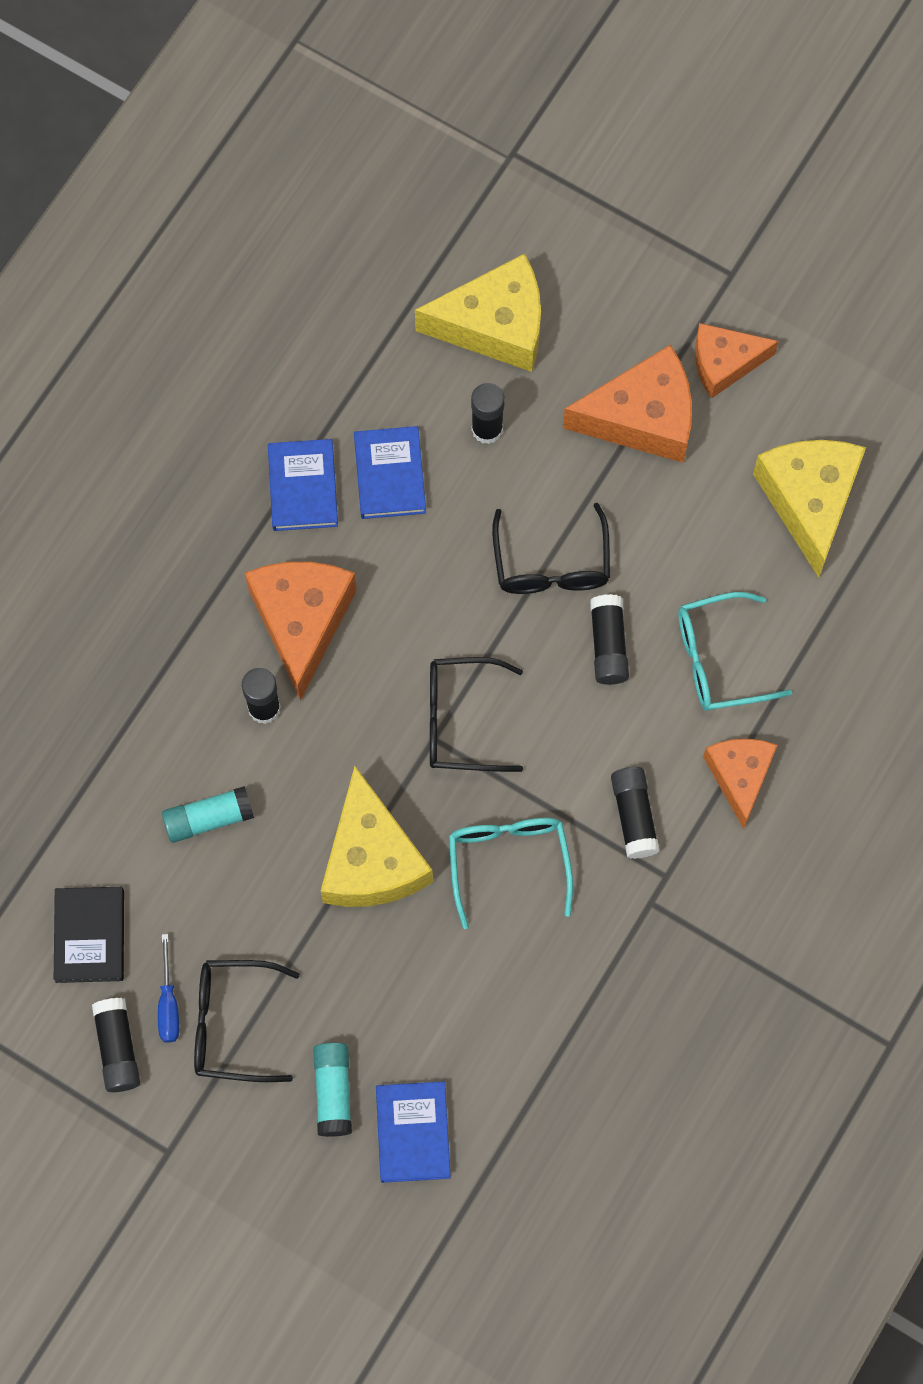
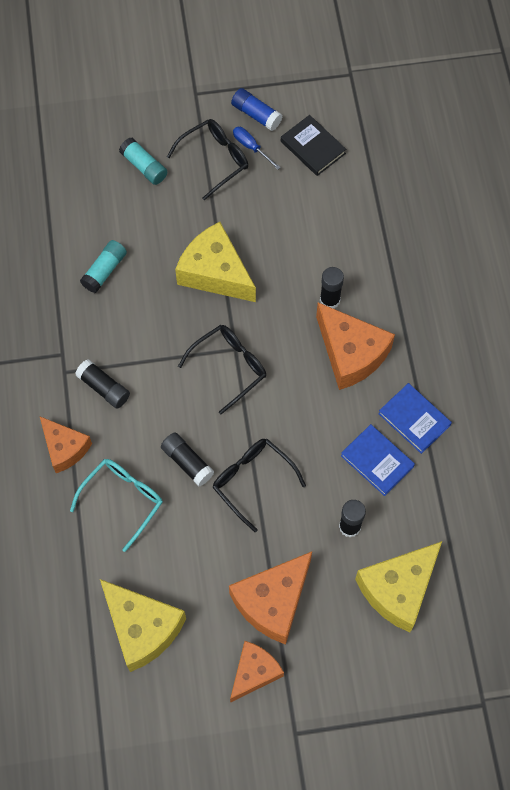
camera: 140 degrees right, 5 degrees down
(117, 1048) = (256, 115): black glue stick -> blue glue stick
(208, 818) = (308, 233): turquoise glue stick -> turquoise glue stick (104, 271)
(413, 1133) = (93, 176): blue book -> none
(508, 862) = (148, 320): turquoise glasses -> none

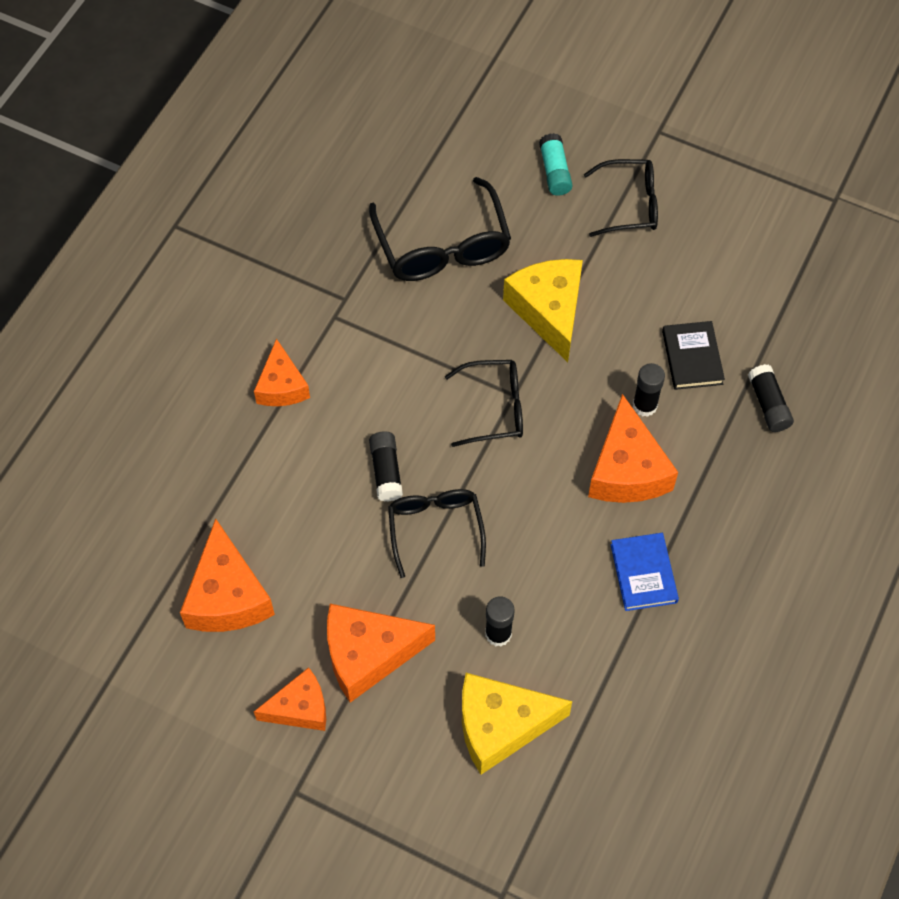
camera: 35 degrees right, 5 degrees down
(104, 271) = (443, 246): turquoise glue stick -> black glasses
(104, 388) = (360, 353): black glue stick -> black glue stick (768, 404)
(123, 499) = (300, 467): turquoise glasses -> none
(142, 628) = (227, 596): yellow cheese -> orange cheese
(251, 147) = (676, 213): blue screwdriver -> none
(256, 115) = (705, 185): blue glue stick -> none
(313, 147) = (740, 249): black book -> black book (692, 357)
(377, 461) = (574, 589): blue book -> none

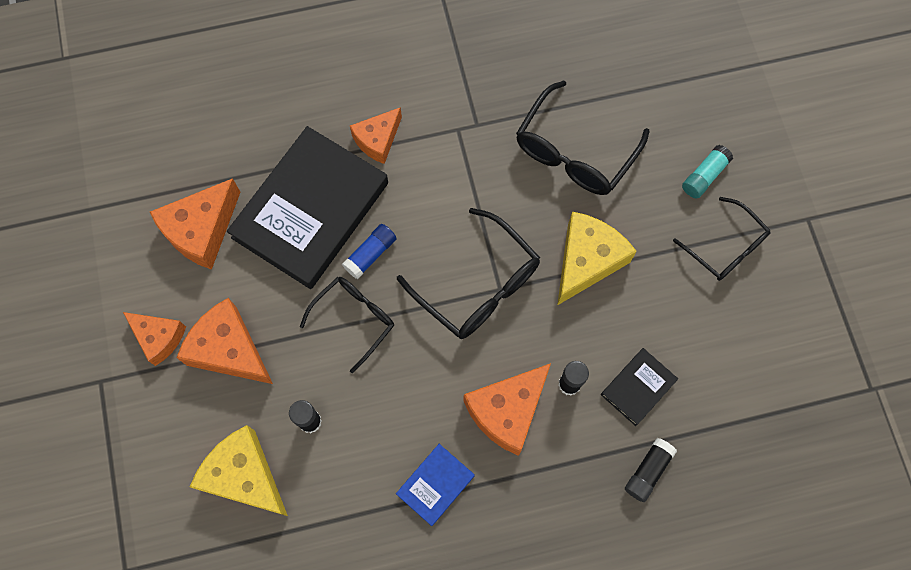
camera: 50 degrees right, 10 degrees up
(297, 489) = (311, 210): none -> black book
(386, 471) = (370, 254): black glue stick -> blue glue stick
(495, 408) = (478, 285): black glasses -> black glasses, size x1.51

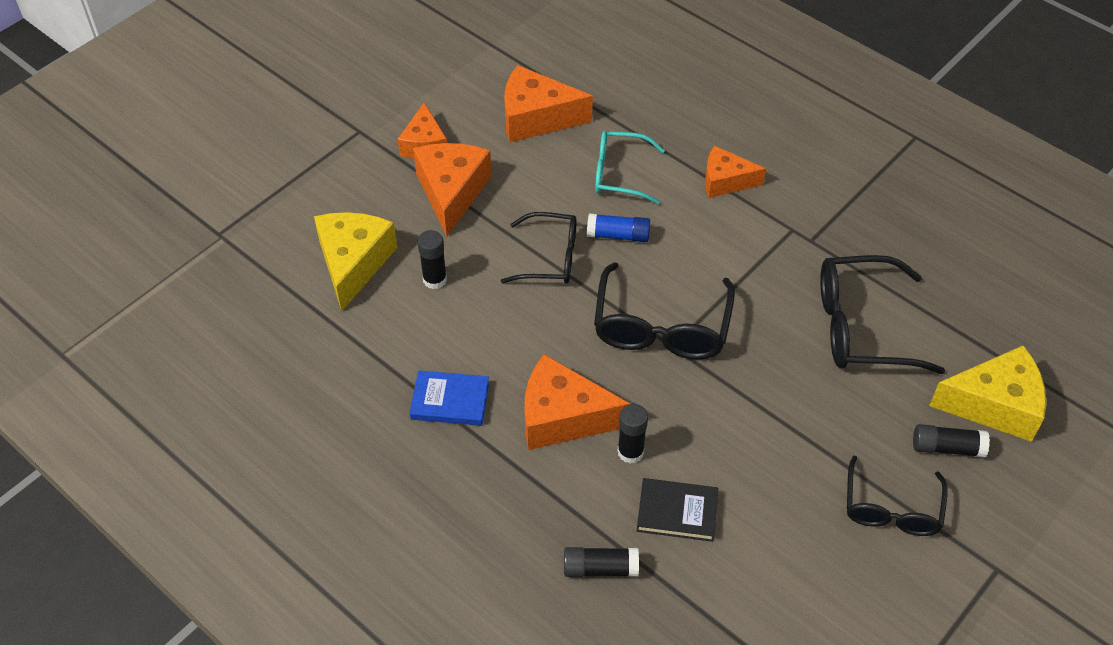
camera: 55 degrees right, 20 degrees down
(311, 210) = (619, 174): black book -> turquoise glasses
(587, 261) = (763, 398): yellow cheese -> yellow cheese (994, 405)
(704, 176) = (947, 447): turquoise glue stick -> black glue stick

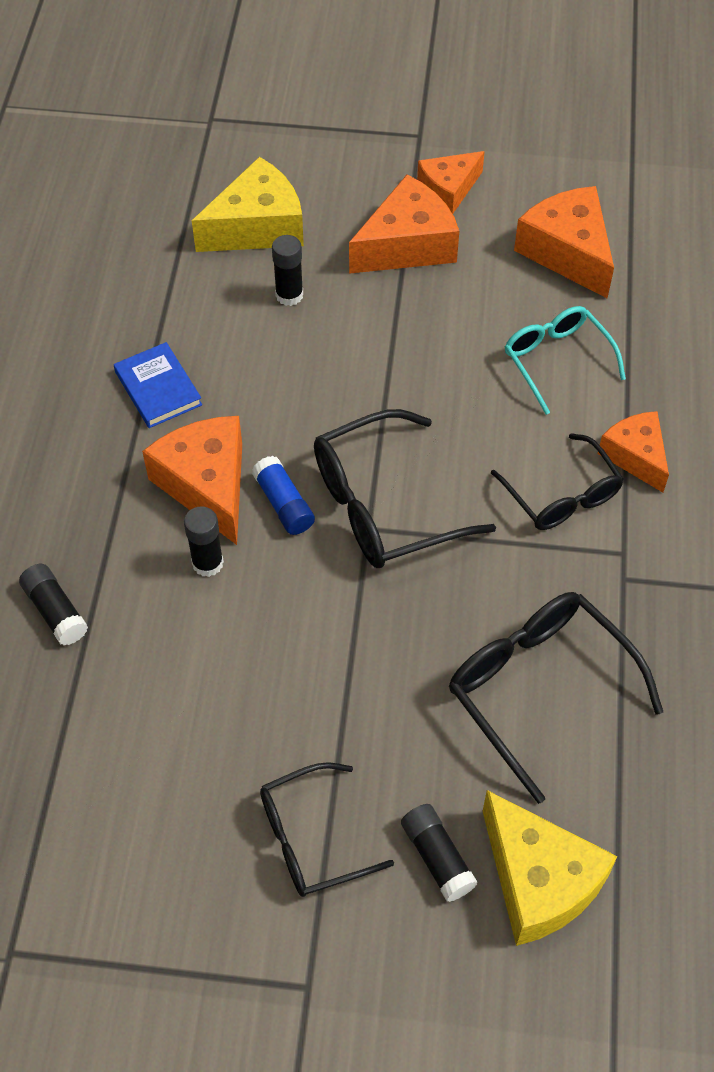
camera: 55 degrees right, 5 degrees up
(550, 258) = (394, 366): black glasses -> black glasses (562, 496)
(618, 235) = (472, 404): blue glue stick -> blue glue stick (284, 504)
(677, 512) = (165, 641): black book -> none

